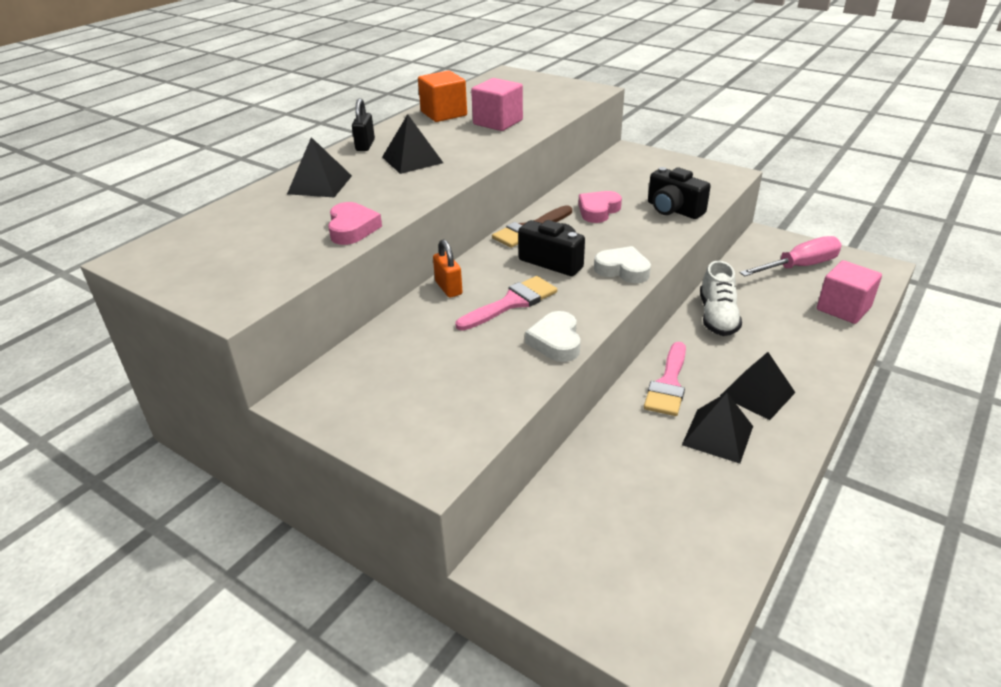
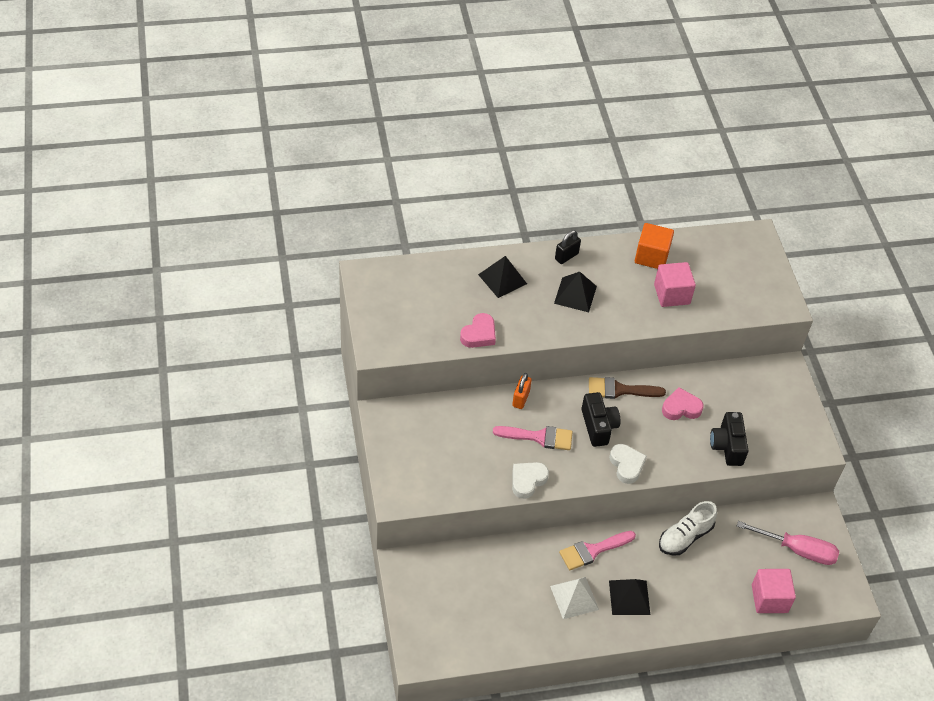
camera: 40 degrees right, 15 degrees up
(718, 435) = (574, 598): black pyramid -> white pyramid

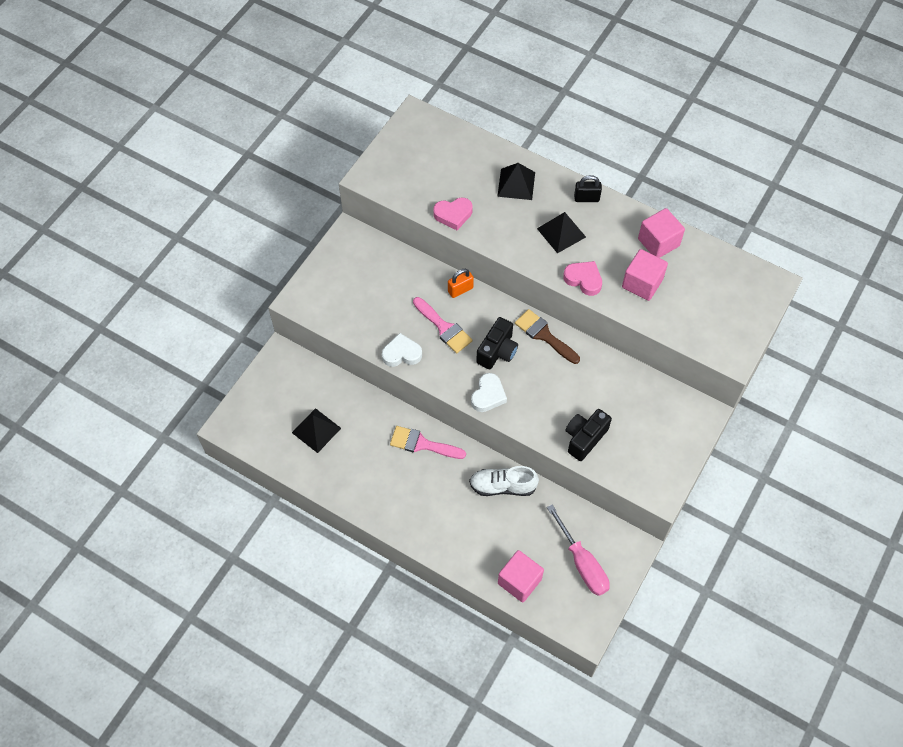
camera: 45 degrees right, 10 degrees up
(574, 598) = (373, 467): white pyramid -> none
(629, 597) = (413, 497): black pyramid -> black pyramid (316, 430)
(651, 256) = (658, 242): orange cube -> pink cube
(681, 408) = (579, 382): pink heart -> pink heart (583, 279)

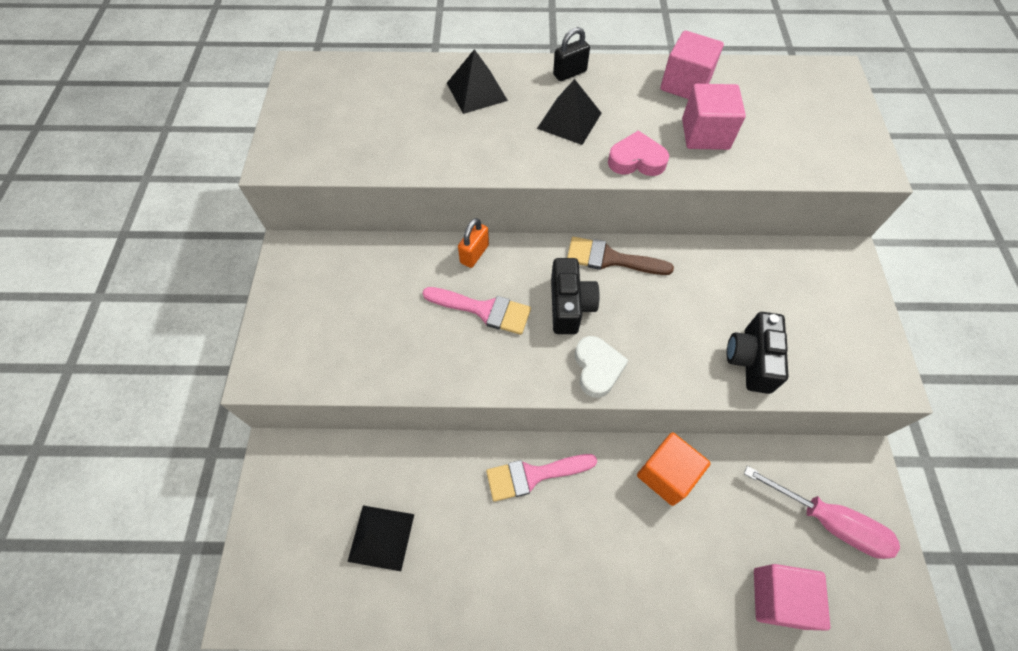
camera: 30 degrees left, 0 degrees up
(402, 353) = (449, 372): white heart -> none
(453, 215) = (421, 157): pink heart -> none
(502, 486) = (666, 474): white shoe -> orange cube

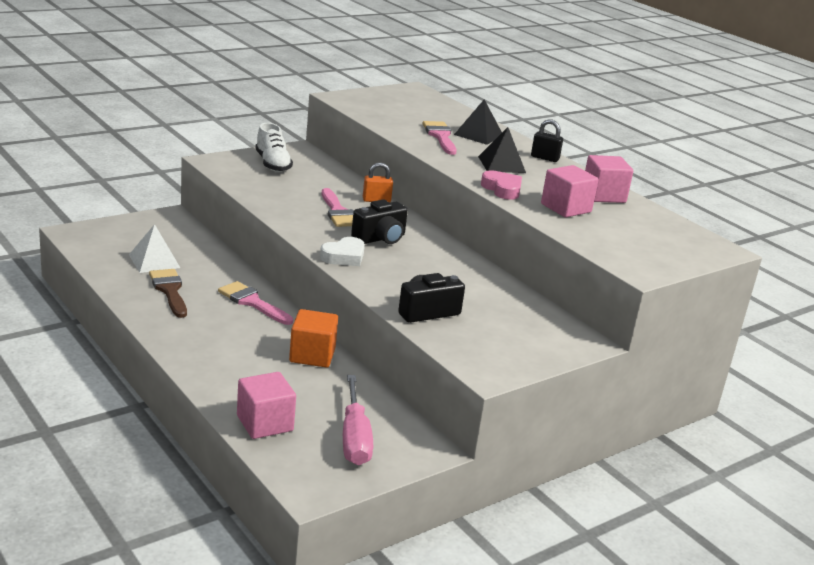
camera: 50 degrees right, 35 degrees down
(315, 306) = (273, 164): none -> white shoe
(381, 537) = (154, 261): black pyramid -> white pyramid
(462, 129) = (440, 136): none -> pink brush
(610, 259) = (440, 245): brown brush -> brown brush (169, 290)

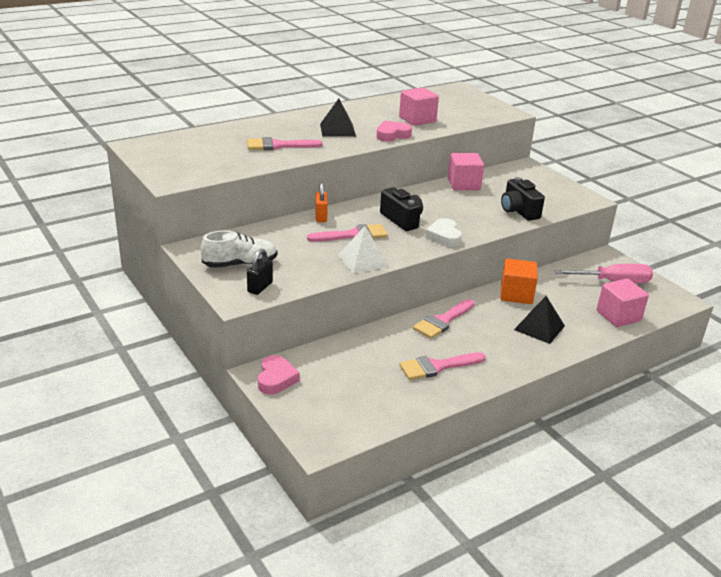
camera: 85 degrees left, 5 degrees up
(154, 261) = (377, 379): white pyramid -> white pyramid (363, 260)
(163, 220) = (276, 379): none -> pink heart
(169, 290) = (437, 367): brown brush -> pink brush
(344, 257) = (444, 236): white heart -> white heart turned 150 degrees counterclockwise
(478, 135) = (268, 131): black pyramid -> black pyramid (539, 327)
(544, 158) = (316, 114): black padlock -> black padlock (260, 287)
(603, 195) = (386, 106): pink cube -> pink cube (463, 184)

